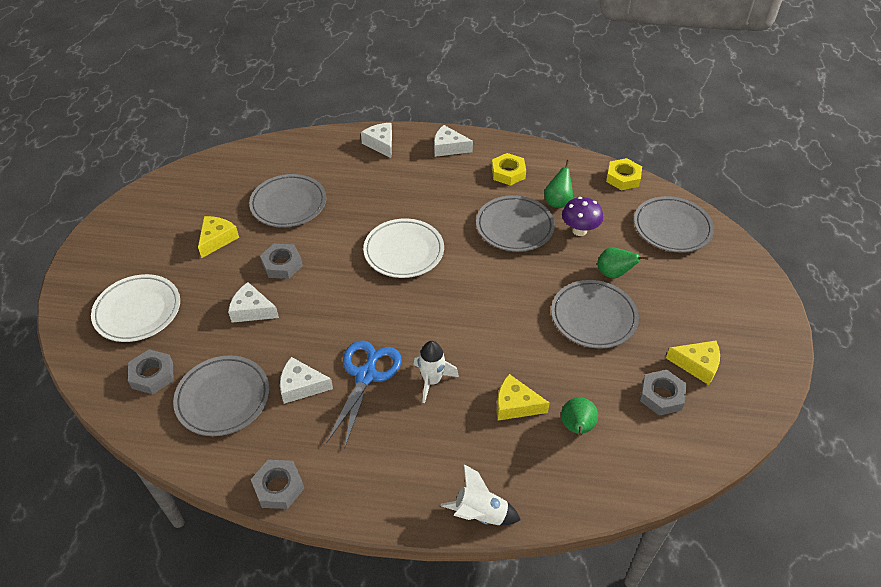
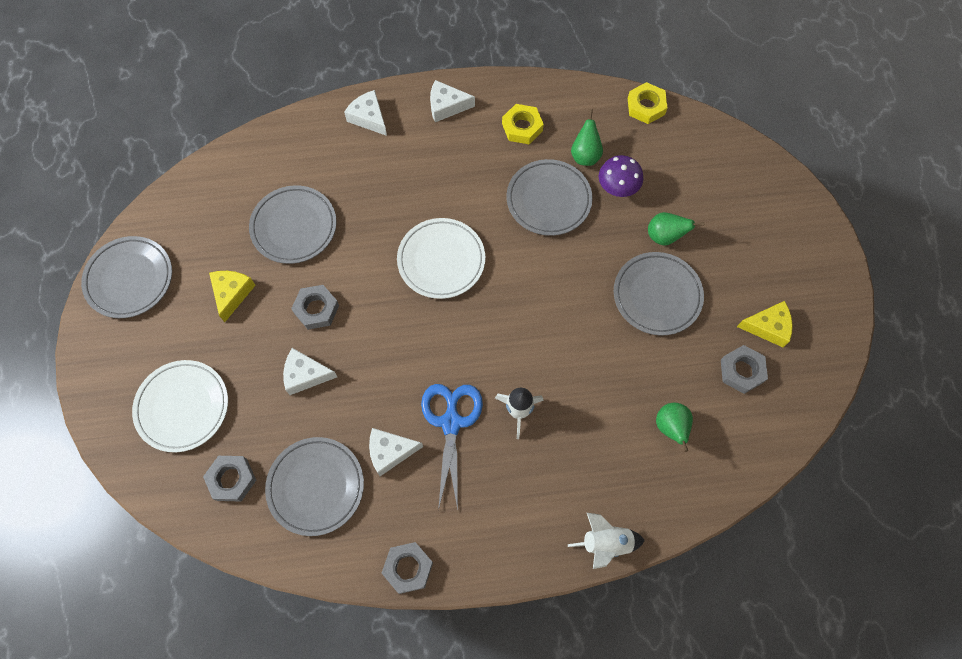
camera: 15 degrees left, 20 degrees up
(515, 405) = (607, 418): yellow cheese -> none
(672, 228) = (710, 162): grey plate -> grey plate (130, 279)

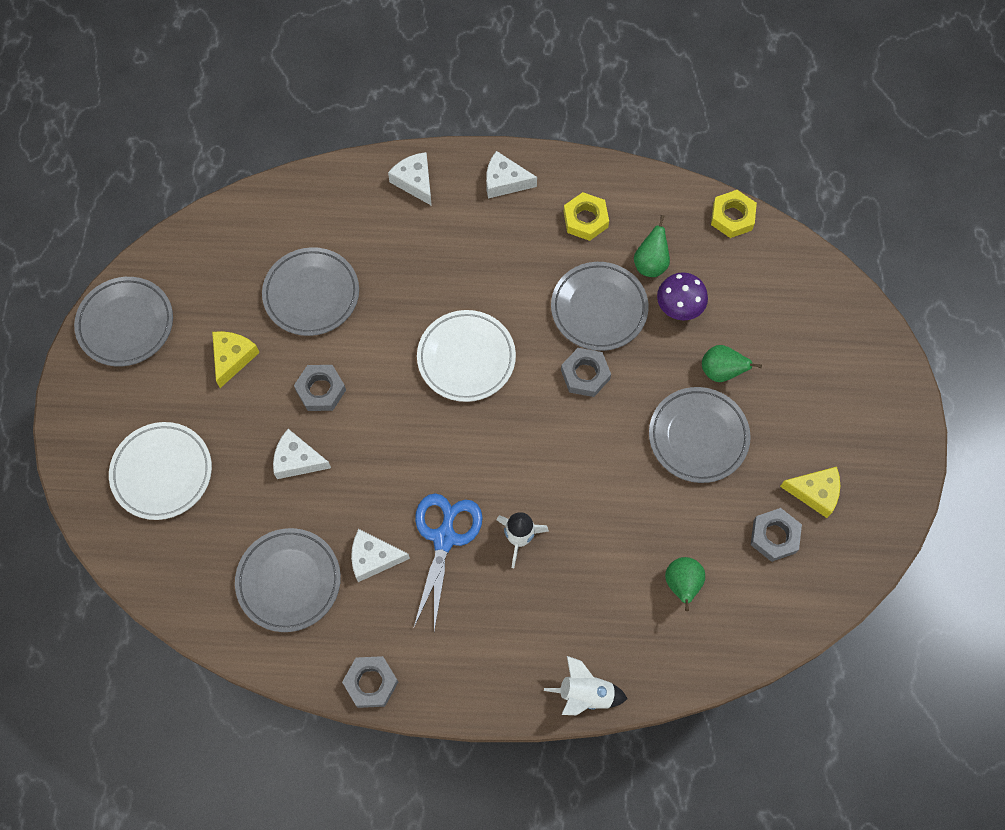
camera: 10 degrees right, 0 degrees up
(232, 479) = (202, 558): grey nut -> grey nut (585, 375)

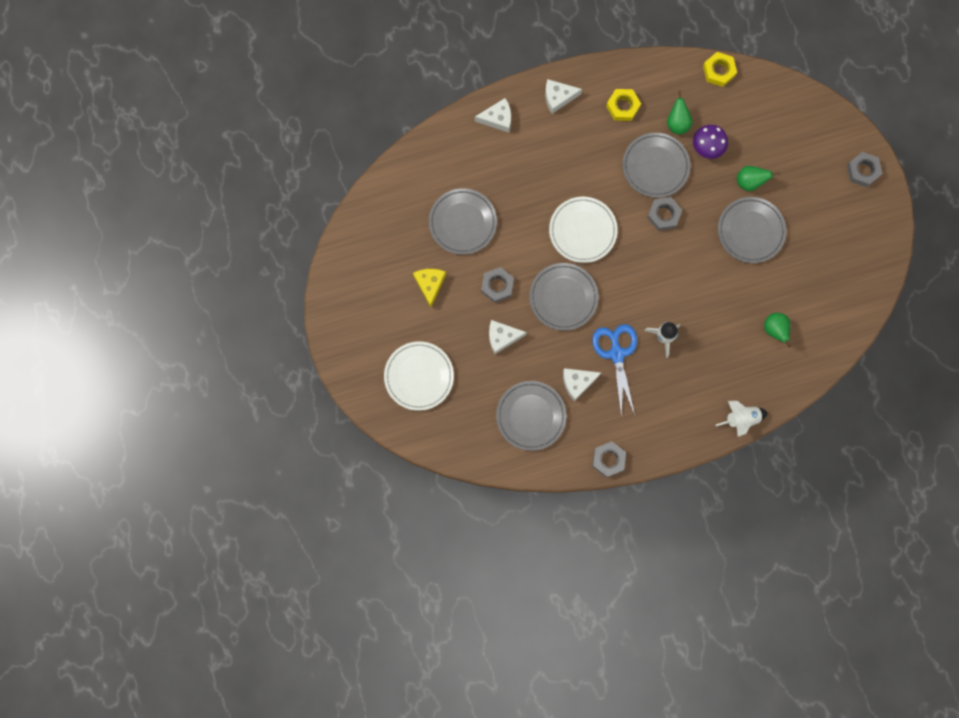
camera: 20 degrees left, 10 degrees up
(126, 324) = (348, 286): grey plate -> grey plate (563, 297)
(415, 181) = (497, 118): white cheese -> white cheese turned 135 degrees clockwise
(774, 536) = (820, 279): grey nut -> grey nut (862, 171)
(815, 492) = (836, 242): yellow cheese -> none

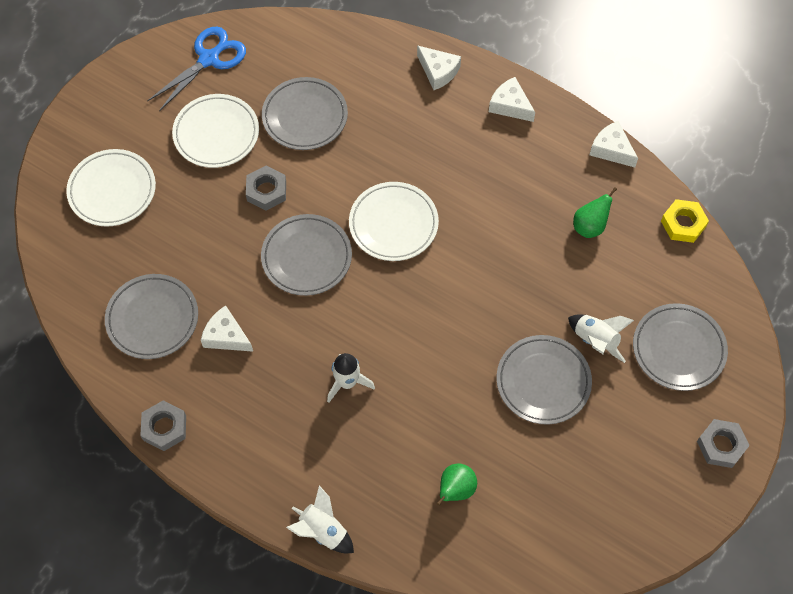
camera: 50 degrees right, 15 degrees down
(430, 284) = (216, 134): yellow cheese -> white plate
(502, 337) = (216, 233): white cheese -> white cheese (611, 149)
(616, 353) = (290, 350): blue scissors -> blue scissors (209, 59)
(623, 106) = (557, 166): yellow nut -> none
(655, 166) = (524, 240): grey plate -> grey plate (678, 349)
(663, 215) = (480, 285): grey nut -> none
(707, 148) = (591, 273): purple mushroom -> none
(749, 182) = (595, 340): green pear -> white rocket

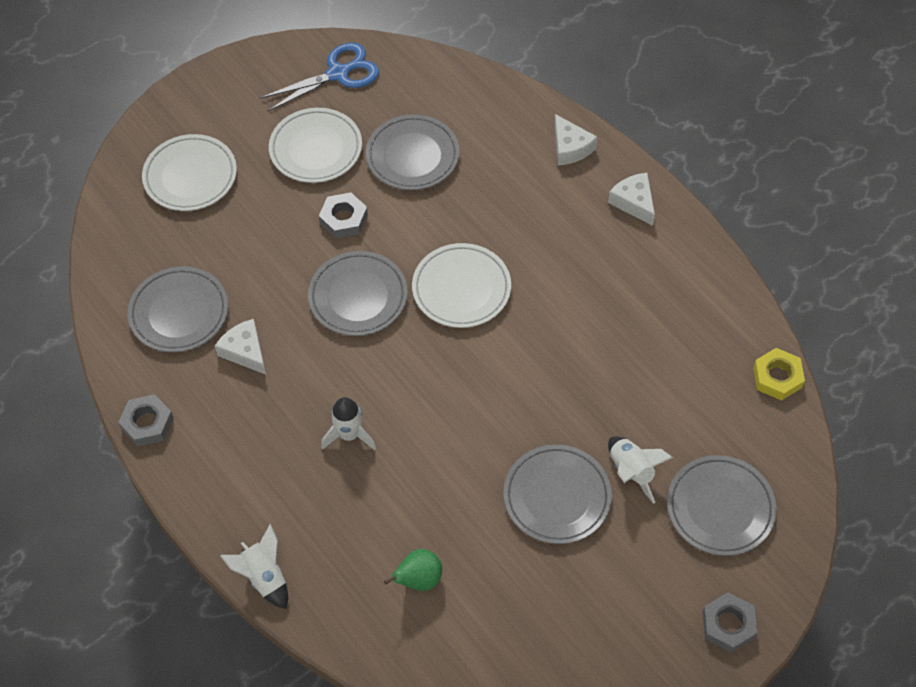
camera: 20 degrees right, 5 degrees down
(590, 226) = (671, 351): green pear -> none
(611, 149) = (727, 277): white cheese -> none

